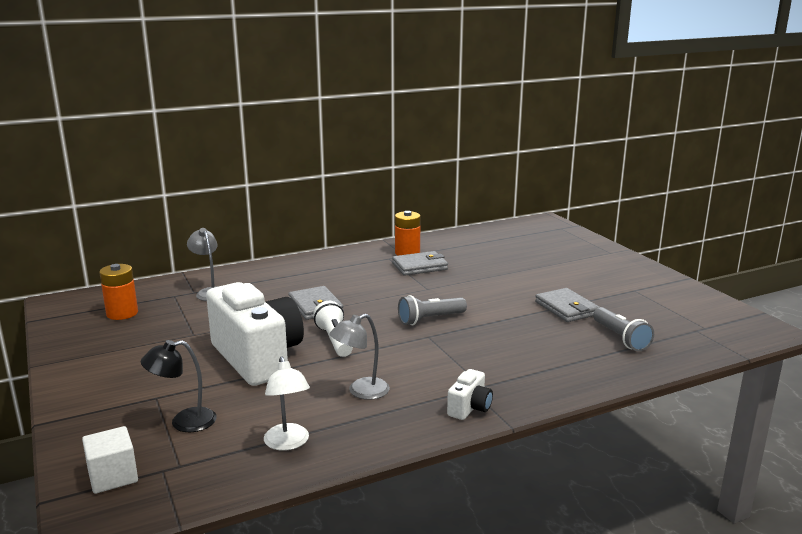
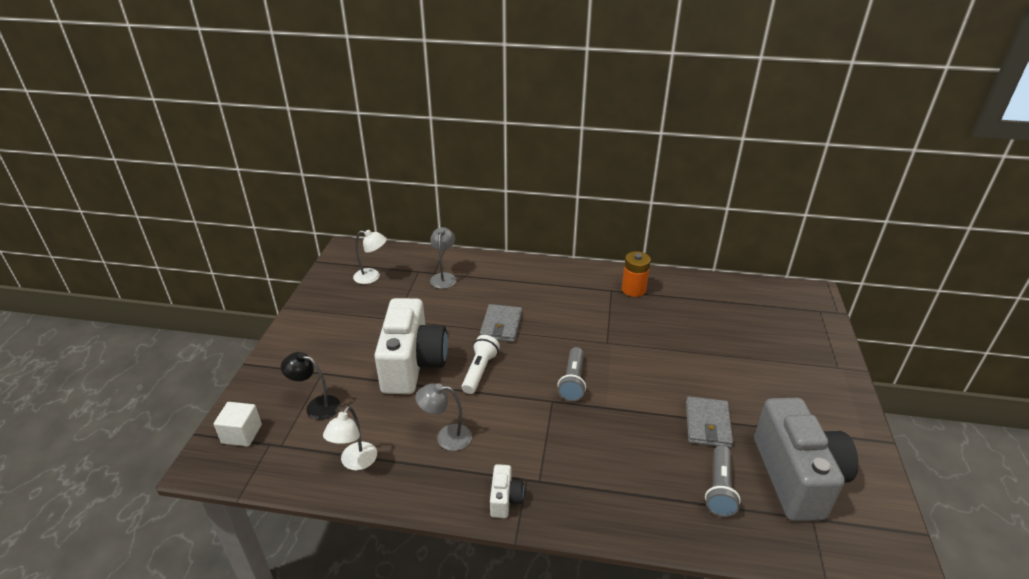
camera: 35 degrees right, 15 degrees up
(122, 313) = (372, 277): orange battery -> white lamp
(419, 266) = (627, 311): grey wallet -> none
(430, 319) = (573, 381): grey flashlight -> grey flashlight turned 90 degrees counterclockwise
(470, 408) = (505, 499): white camera -> white camera turned 60 degrees counterclockwise
(659, 314) = (796, 477): none -> grey camera

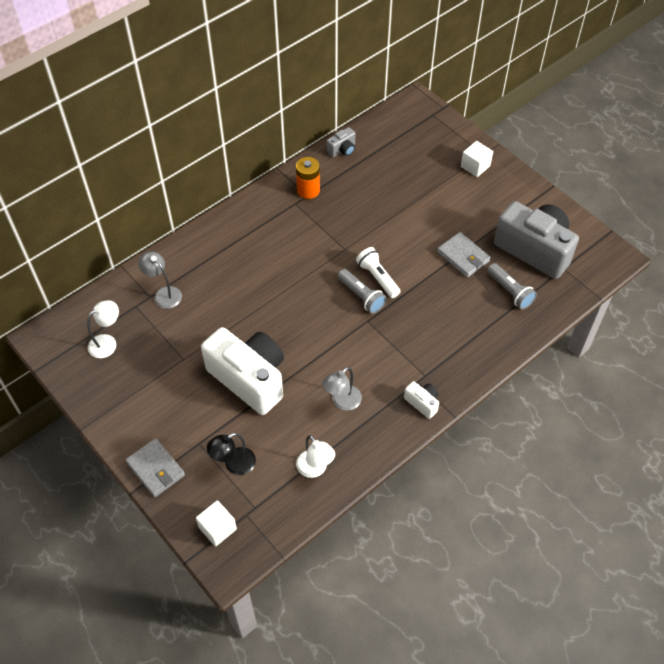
camera: 50 degrees left, 20 degrees up
(480, 371) = (298, 342): white flashlight -> white flashlight (377, 277)
(501, 325) = (263, 296): grey wallet -> grey wallet (155, 469)
(699, 284) = (342, 150): none -> grey camera
(815, 370) = (475, 166): none -> white cube

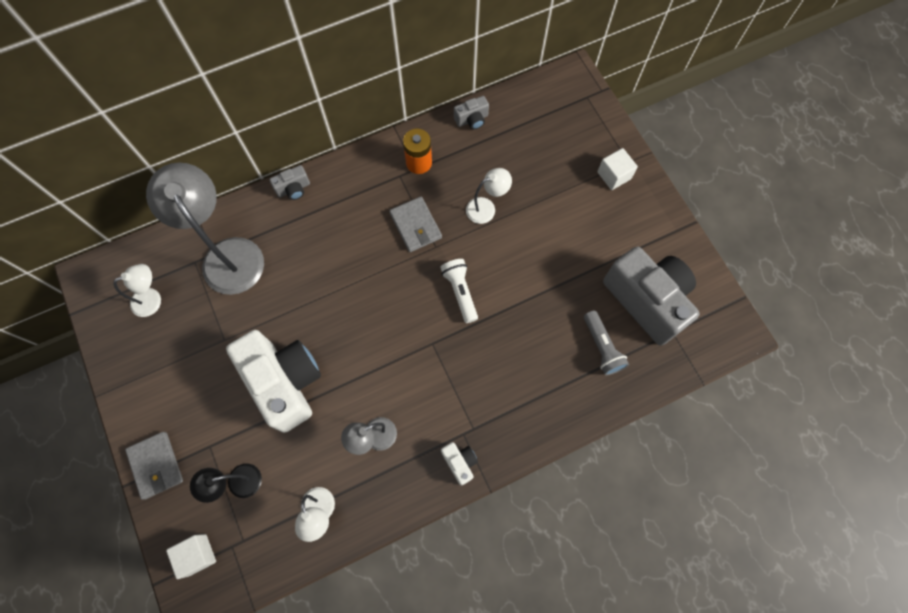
camera: 15 degrees right, 15 degrees up
(164, 294) = (227, 254): grey lamp -> grey lamp, size x2.03
(205, 232) = (293, 189): none -> grey camera
(361, 296) = (435, 311): grey flashlight -> none
(377, 211) = (486, 208): none -> white lamp
(463, 256) = (563, 289): grey wallet -> grey wallet (415, 226)

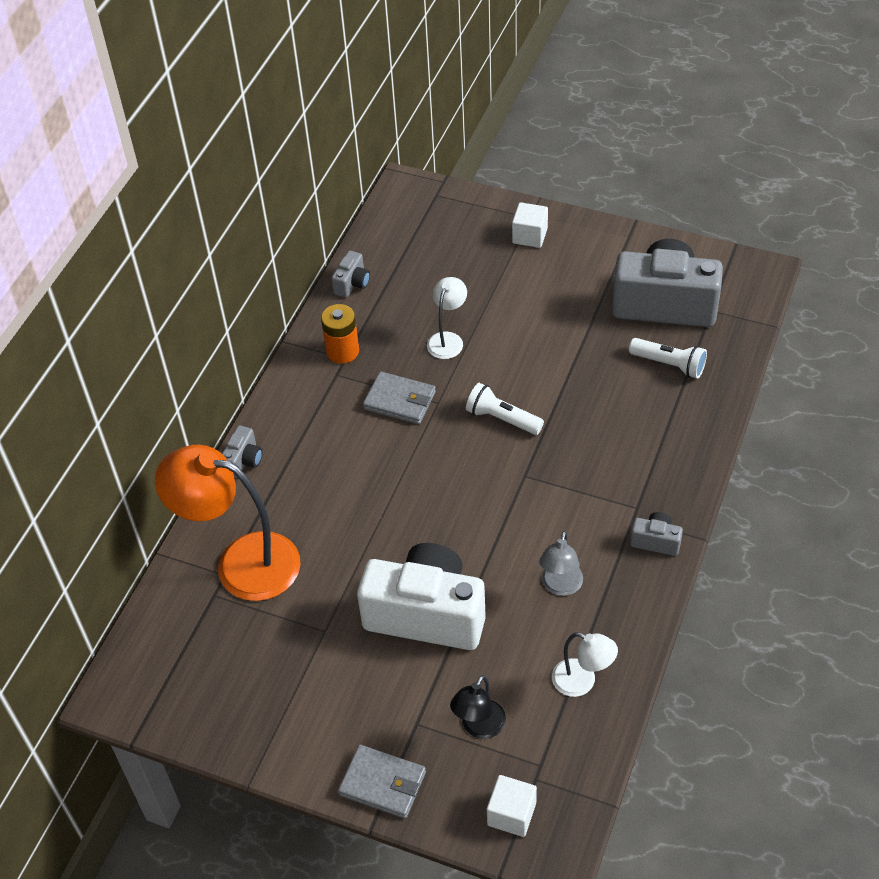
camera: 40 degrees left, 20 degrees down
(152, 299) = (207, 659): white lamp -> none
(227, 254) = (241, 562): grey lamp -> orange lamp
(460, 462) = (656, 541): white camera -> grey camera
(602, 347) = (669, 365): grey flashlight -> white flashlight

